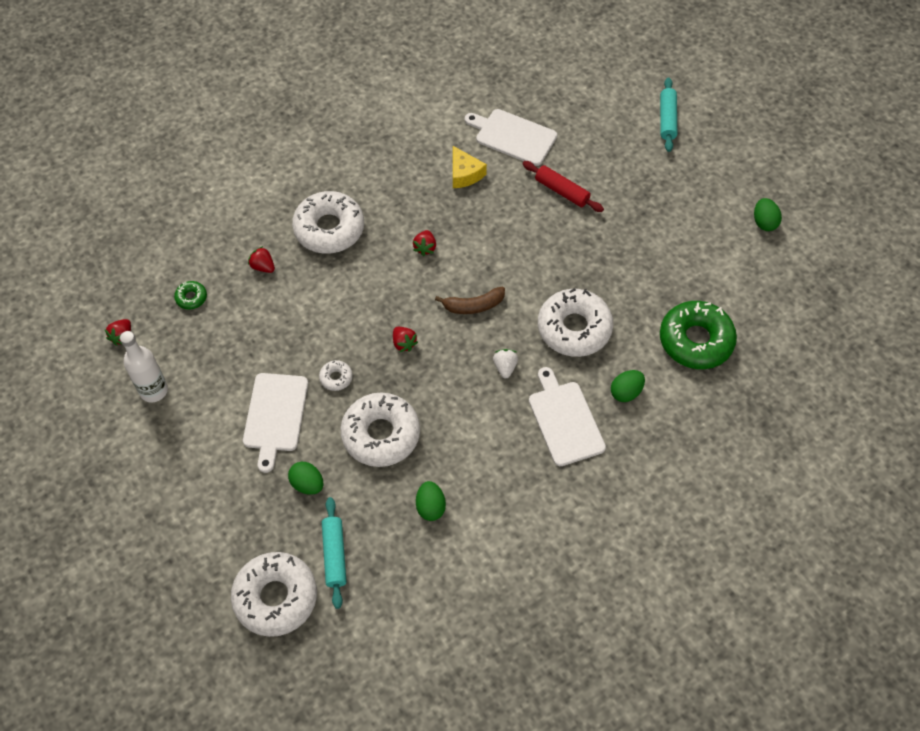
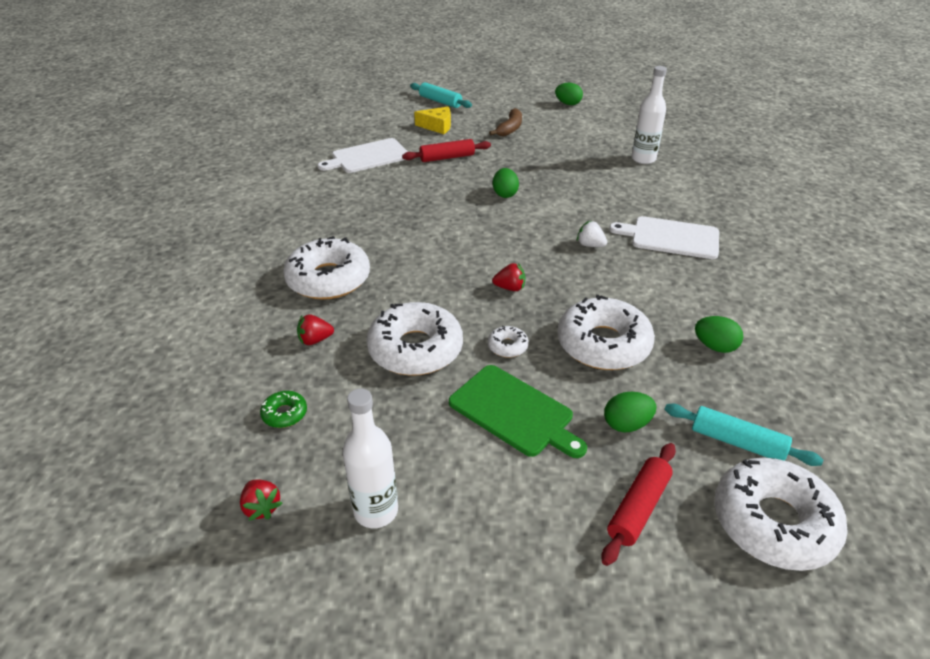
camera: 55 degrees left, 20 degrees down
(240, 520) = (638, 508): none -> red rolling pin
(275, 416) = (514, 412): white cutting board -> green cutting board
(425, 248) = (419, 236): red strawberry -> none
(464, 174) = (372, 189): yellow cheese -> yellow cheese (437, 126)
(473, 306) = (509, 236): brown banana -> brown banana (510, 129)
(574, 328) = (583, 200): white donut -> white donut (415, 349)
(626, 392) = (666, 201): green egg -> green egg (505, 194)
(695, 340) = (643, 159): green donut -> white bottle

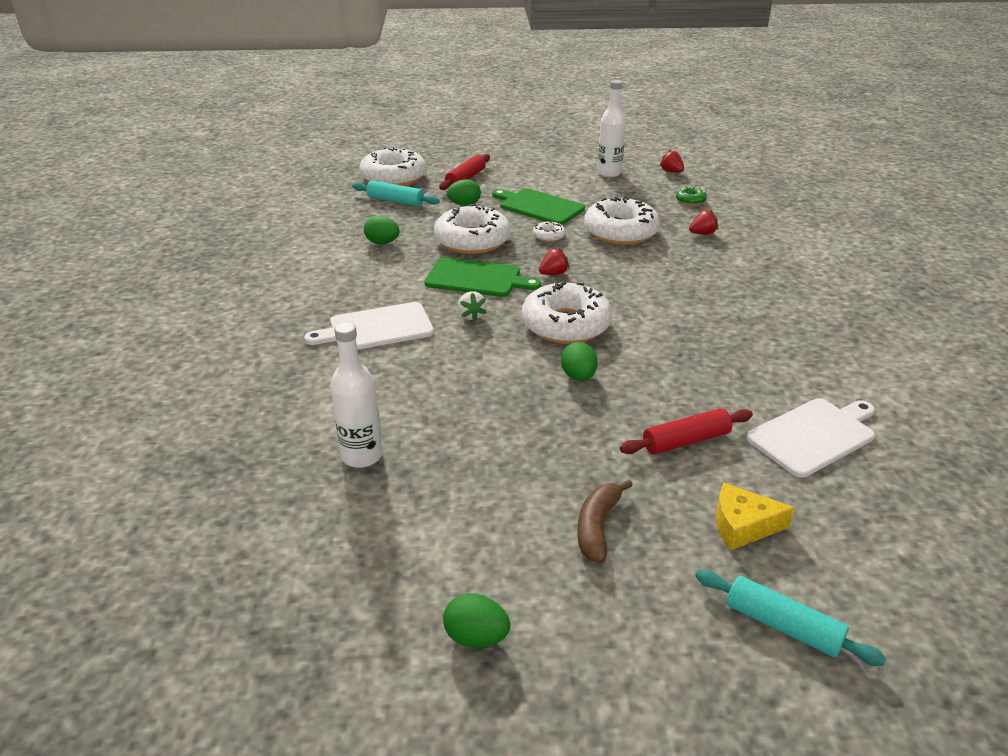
camera: 175 degrees right, 5 degrees down
(328, 279) = (728, 273): white donut -> white donut (566, 325)
(510, 288) = (553, 274): red strawberry -> red strawberry turned 150 degrees clockwise
(590, 245) = (471, 316): white strawberry -> white strawberry turned 45 degrees clockwise
(590, 286) = (477, 278): none -> green cutting board
(671, 237) = (377, 328): white cutting board -> white cutting board turned 150 degrees clockwise

